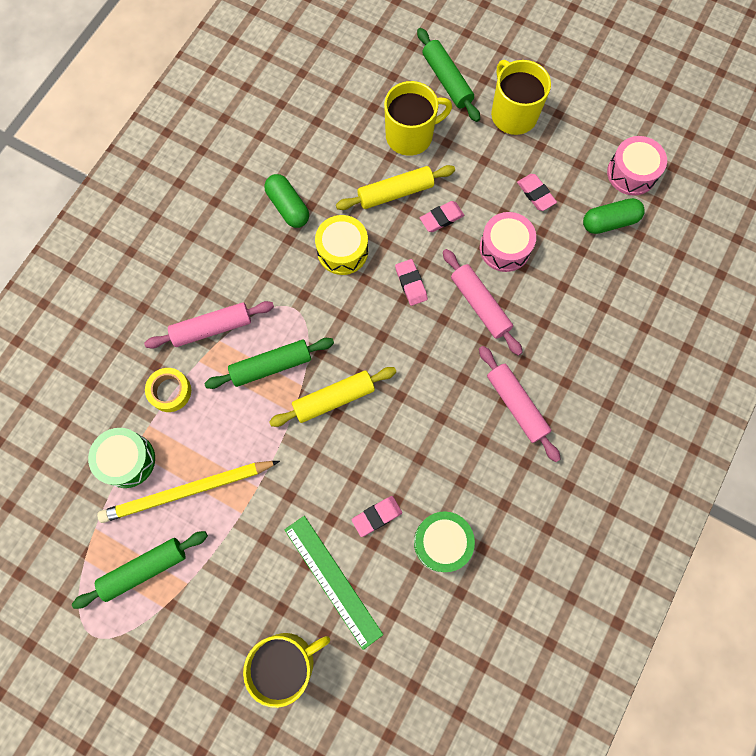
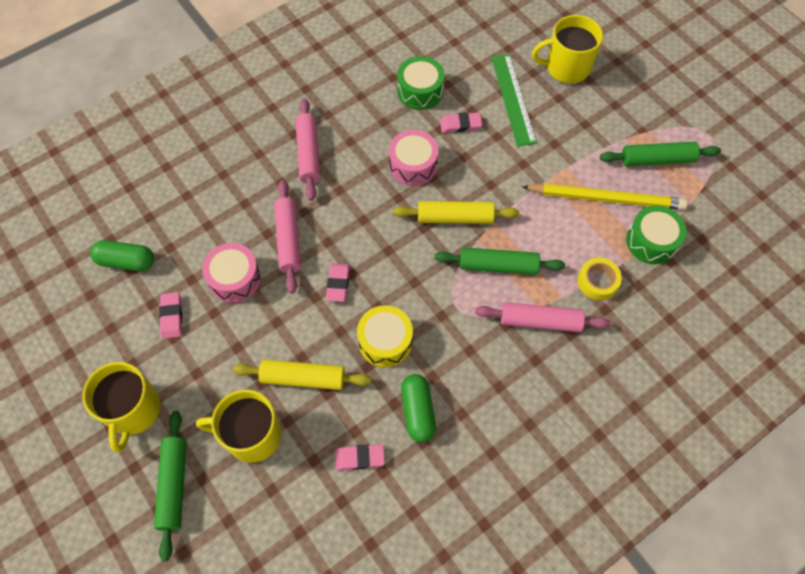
camera: 155 degrees left, 10 degrees down
(441, 218) = (274, 332): pink eraser -> pink eraser (359, 458)
(631, 173) = (70, 297): pink drum -> pink drum (413, 165)

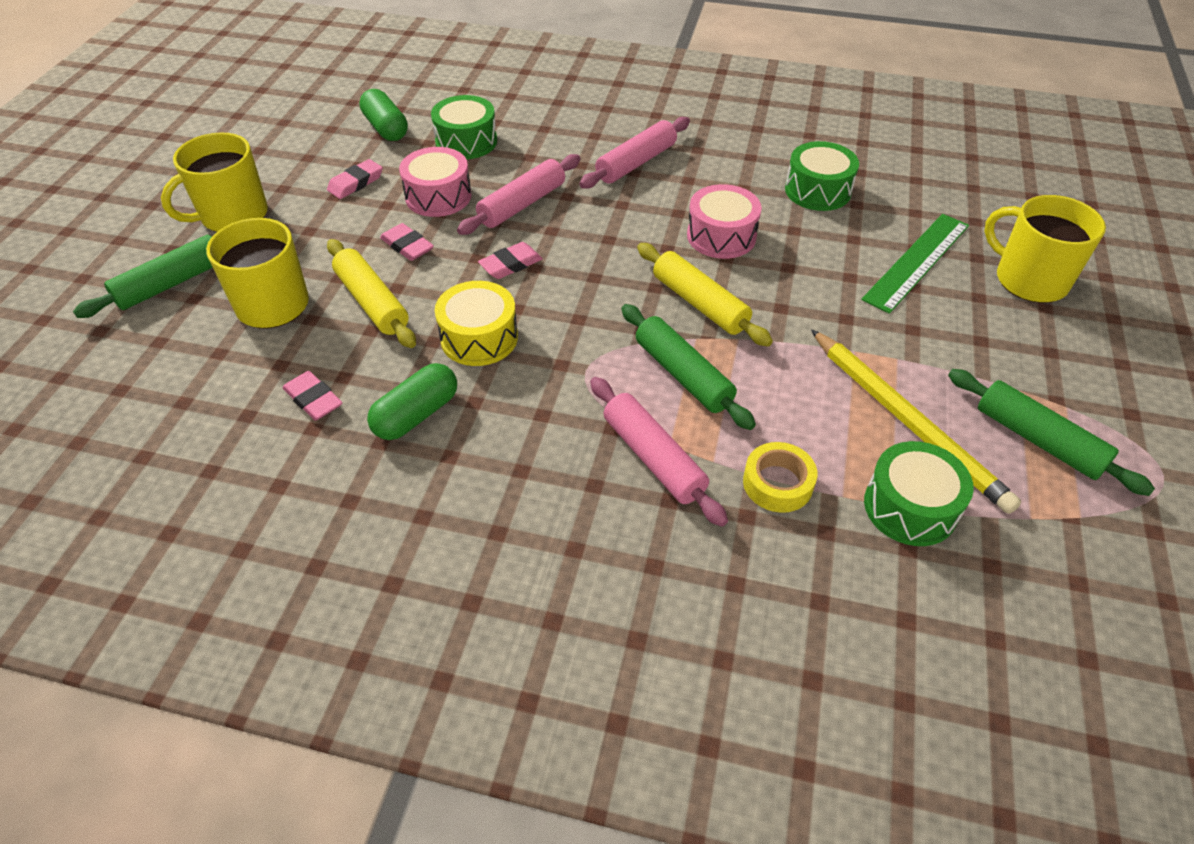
camera: 50 degrees right, 15 degrees down
(192, 226) = (466, 142): none -> green drum
(460, 125) = (822, 241): pink eraser -> pink eraser (407, 246)

